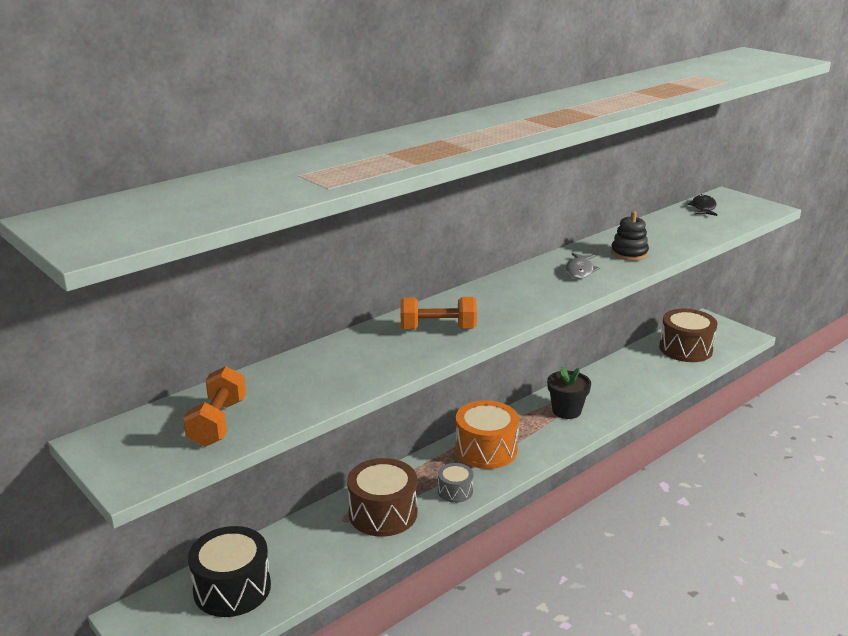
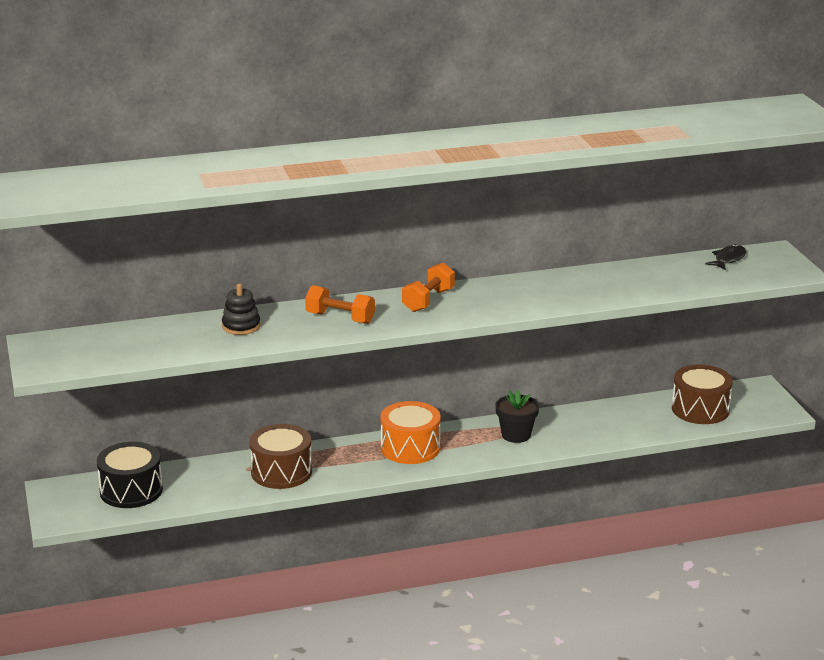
camera: 25 degrees right, 0 degrees up
(218, 423) = (119, 348): orange dumbbell -> orange dumbbell (428, 300)
(455, 491) = (354, 471): grey drum -> none
(580, 271) = (519, 296): grey fish -> none
(629, 253) = (586, 289): black stacking toy -> black stacking toy (241, 326)

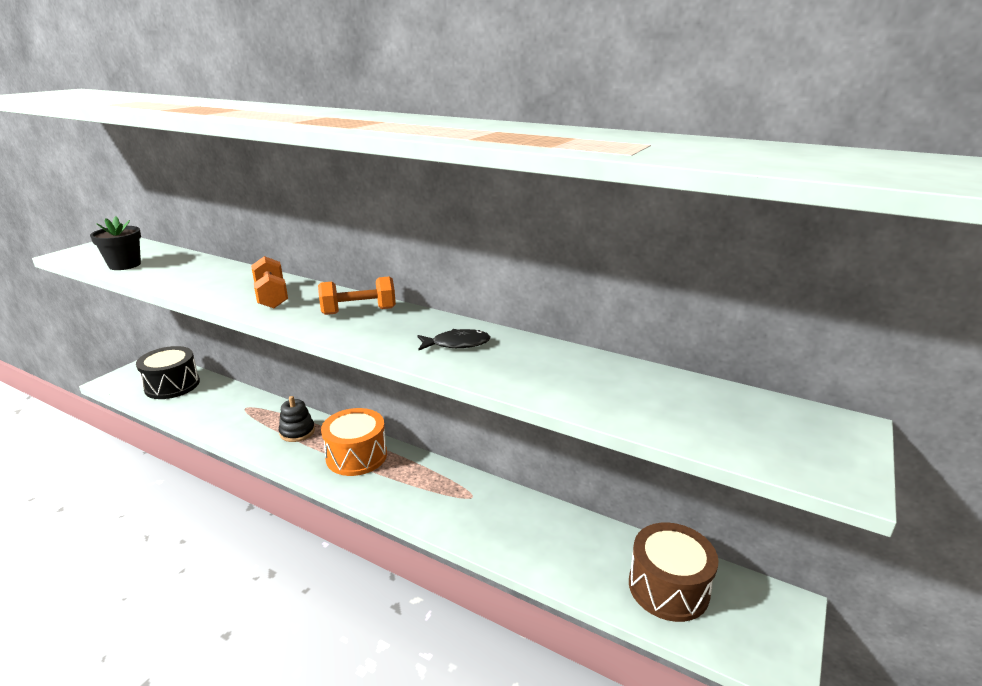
camera: 45 degrees right, 0 degrees up
(241, 326) = (211, 275): black stacking toy -> black stacking toy (297, 432)
(281, 472) = (254, 422): brown drum -> none
(516, 435) = (447, 496): black flower pot -> black flower pot (125, 265)
(728, 259) = (750, 407): black fish -> black fish (457, 344)

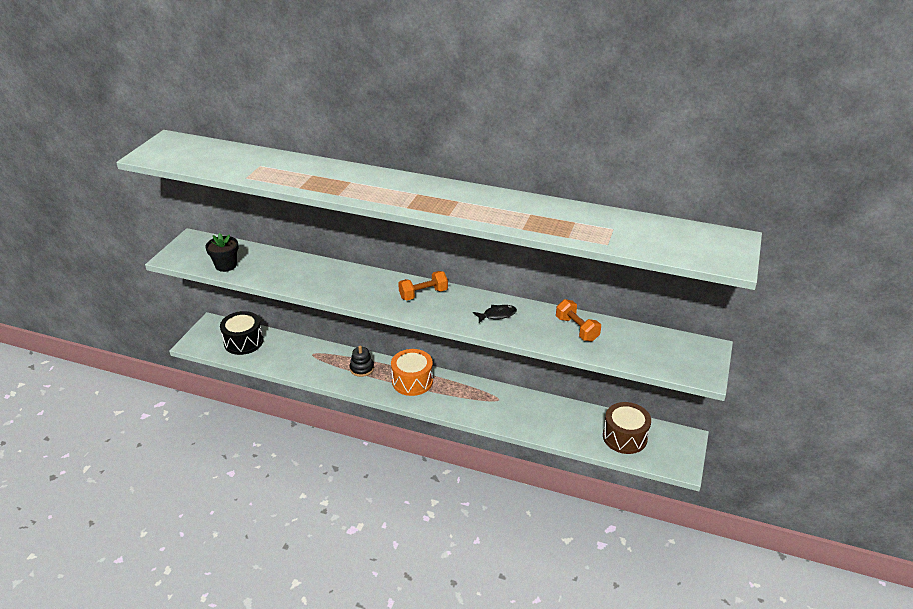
camera: 10 degrees left, 10 degrees up
(271, 296) = (357, 286): orange dumbbell -> orange dumbbell (577, 329)

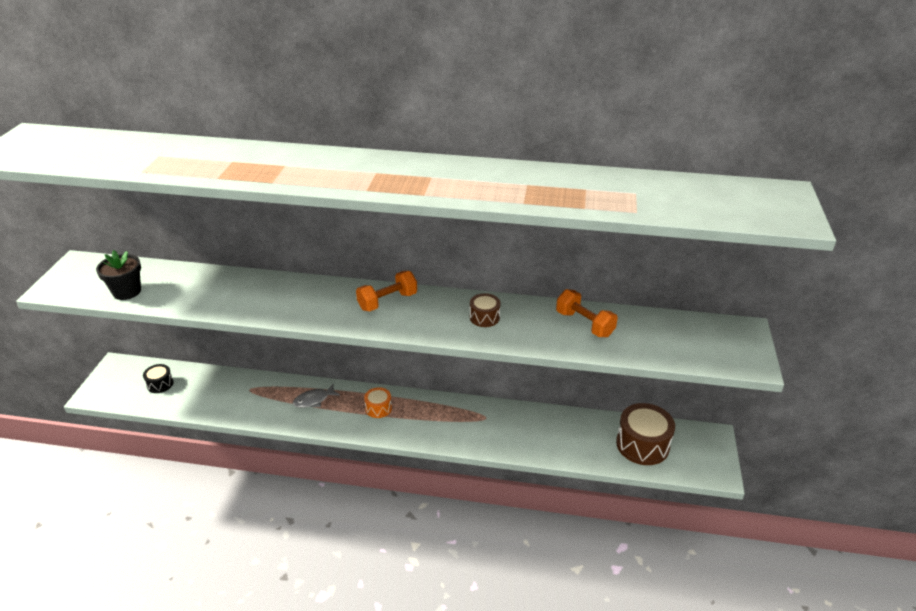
camera: 10 degrees left, 0 degrees up
(243, 342) = (160, 384): black drum -> black drum, size x0.53
(362, 368) = (314, 400): black stacking toy -> grey fish
(412, 381) = (378, 408): orange drum -> orange drum, size x0.53
(497, 315) = (484, 317): black fish -> brown drum

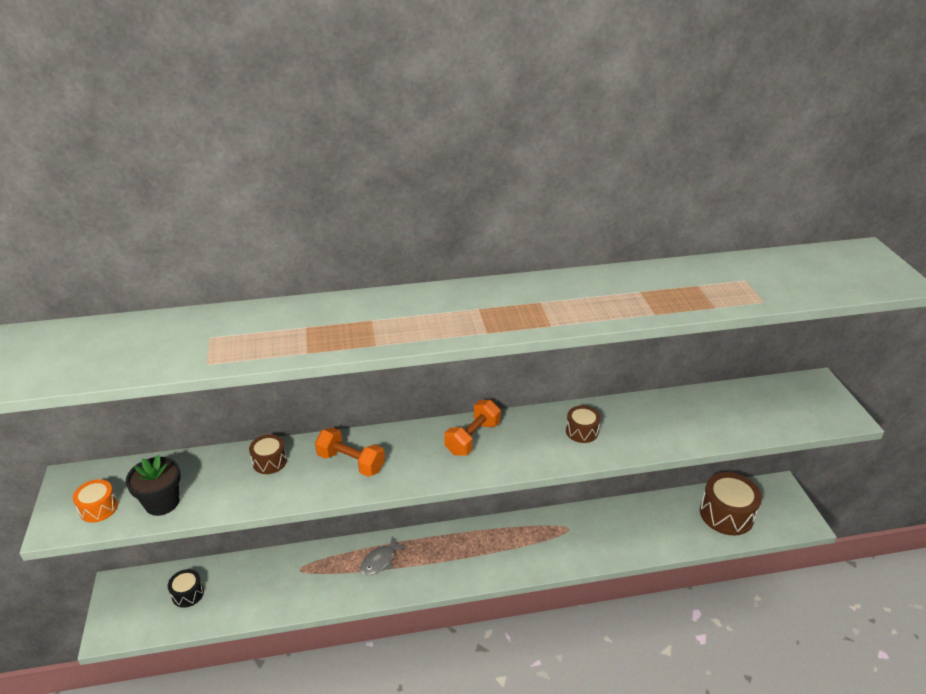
camera: 20 degrees left, 0 degrees up
(220, 282) = (269, 461): none -> brown drum
(378, 408) = (455, 550): orange drum -> orange drum (98, 508)
(584, 324) = (679, 414): orange dumbbell -> orange dumbbell (351, 462)

